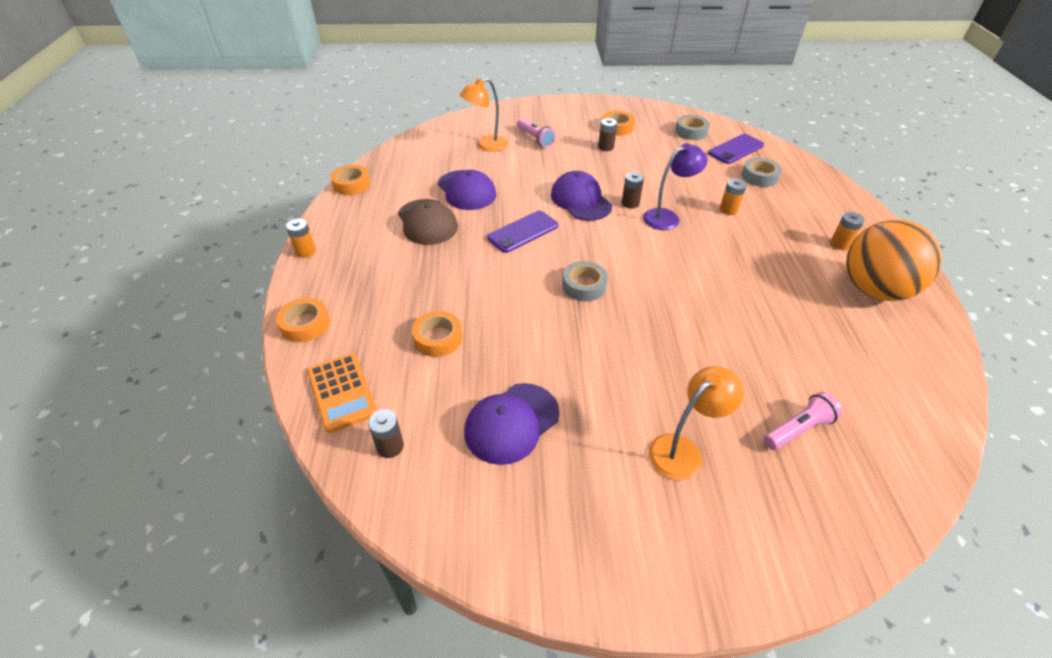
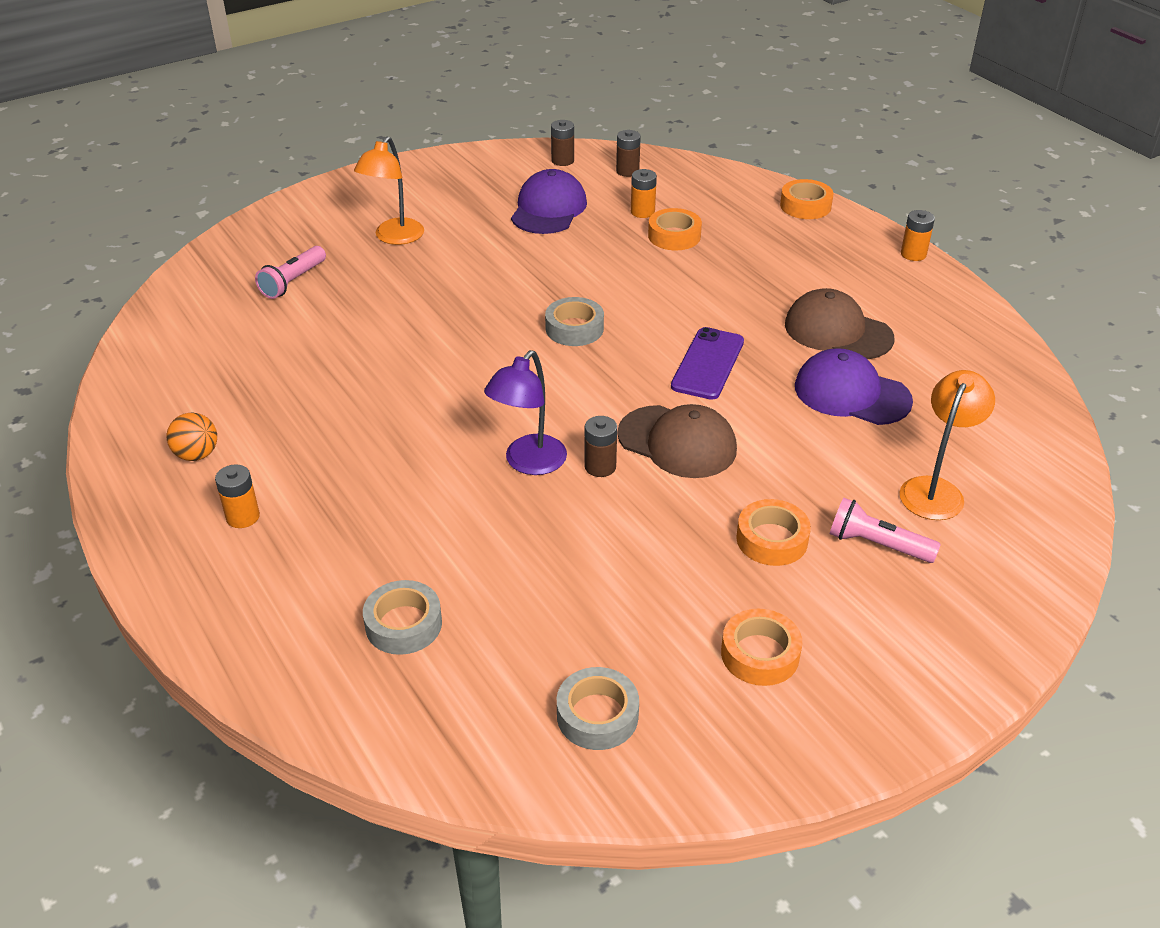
camera: 150 degrees right, 5 degrees down
(341, 392) = (705, 182): orange calculator -> none
(352, 184) = (1007, 342): orange tape -> orange tape (772, 539)
(580, 200) = (677, 442): purple cap -> brown cap
(606, 147) = (734, 581): brown battery -> brown battery (562, 160)
(728, 210) = (438, 516): orange battery -> orange battery (642, 212)
(736, 149) = (475, 694): purple phone -> none
(874, 290) = (197, 455): orange ball -> orange ball, size x0.42

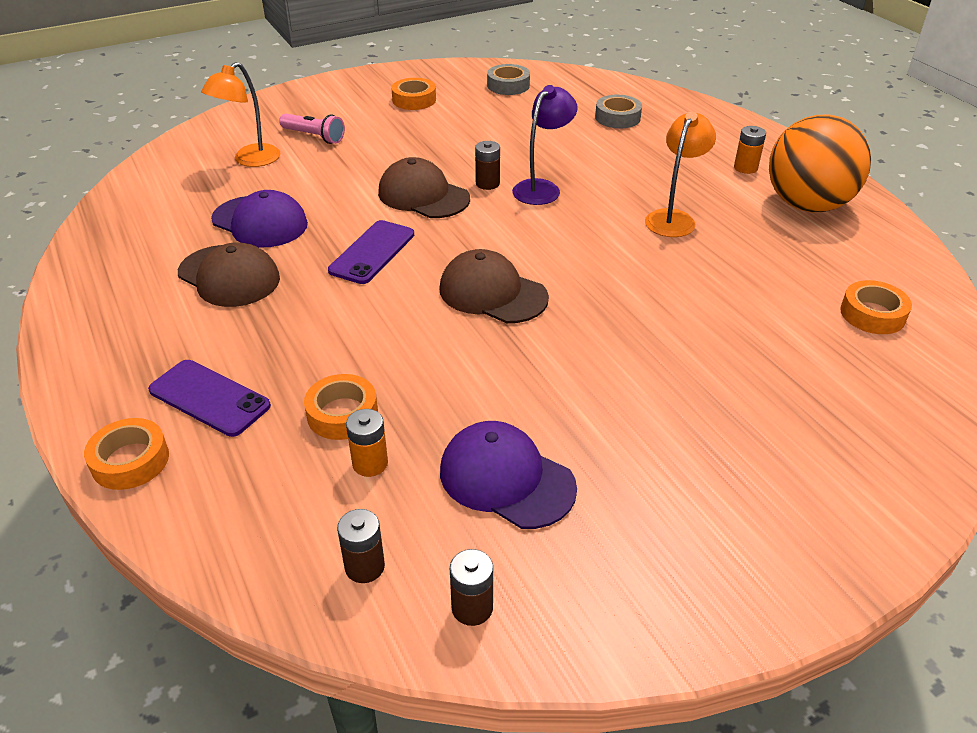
camera: 175 degrees left, 0 degrees up
(197, 455) = (807, 205): orange ball -> orange ball, size x2.41
(293, 282) = (822, 369): pink flashlight -> none
(394, 238) = (721, 434): orange lamp -> orange lamp (673, 218)
(548, 209) = (506, 479): purple cap -> purple cap turned 105 degrees clockwise
(574, 328) = (492, 293): grey tape -> brown cap
(772, 539) = (381, 141): orange tape -> orange tape (872, 314)
(779, 240) = (209, 398): none -> purple phone
(913, 254) = (63, 366): orange battery -> none

